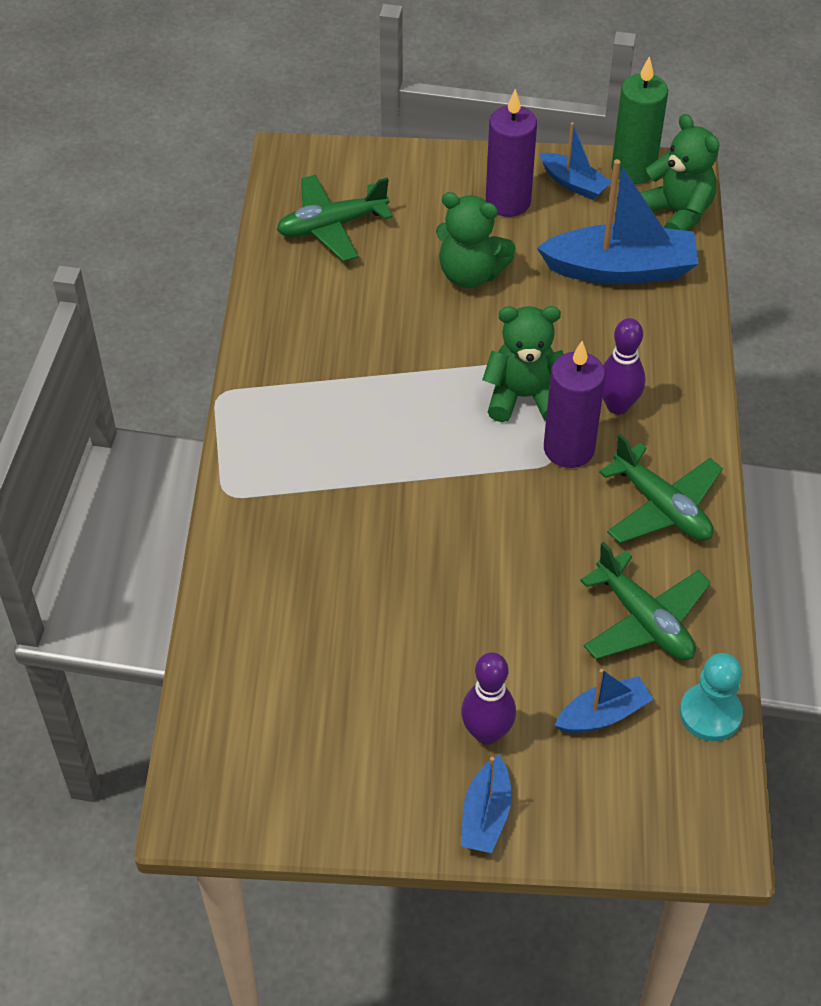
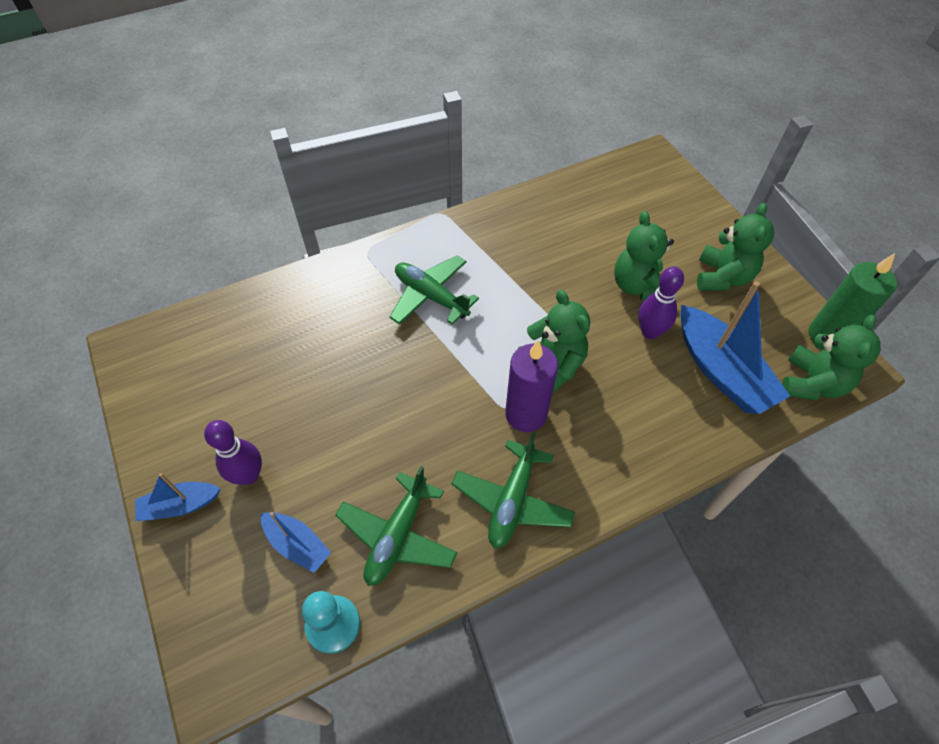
camera: 60 degrees right, 5 degrees up
(331, 226) = (615, 200): green plane -> green plane (431, 296)
(508, 202) = (722, 277): purple candle -> green teddy bear
(573, 183) = (776, 306): blue boat -> none
(617, 405) = (588, 427): purple bowling pin -> purple bowling pin (650, 331)

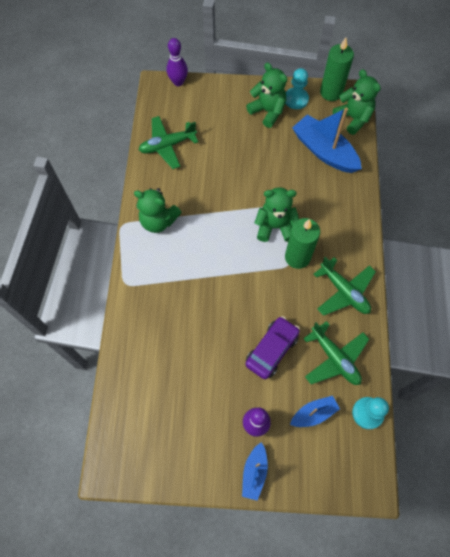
camera: 60 degrees left, 10 degrees up
(366, 446) = (271, 350): none -> purple car
(431, 296) = (186, 264): green plane -> green plane (167, 145)
(526, 414) = (297, 257): purple candle -> green candle
(638, 286) = (248, 154): green teddy bear -> green teddy bear (158, 221)
(650, 331) = (281, 167): purple bowling pin -> purple bowling pin (178, 82)
(721, 371) = (324, 151): blue boat -> blue boat turned 135 degrees counterclockwise
(773, 299) = (296, 99): none -> turquoise pawn

